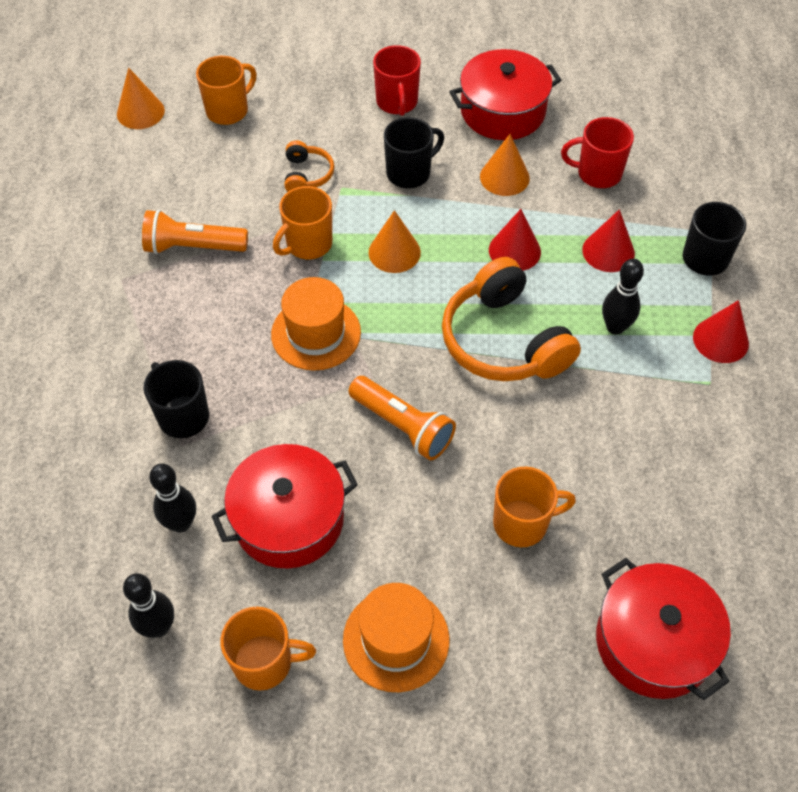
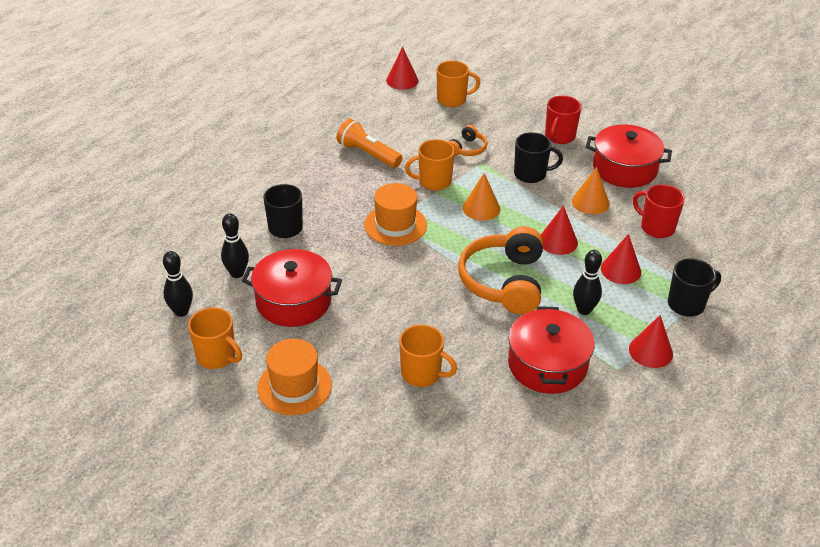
camera: 35 degrees right, 15 degrees down
(140, 112) = (402, 80): orange cone -> red cone
(403, 426) = (400, 292): orange flashlight -> none
(654, 642) = (442, 474): red pot -> red pot (547, 365)

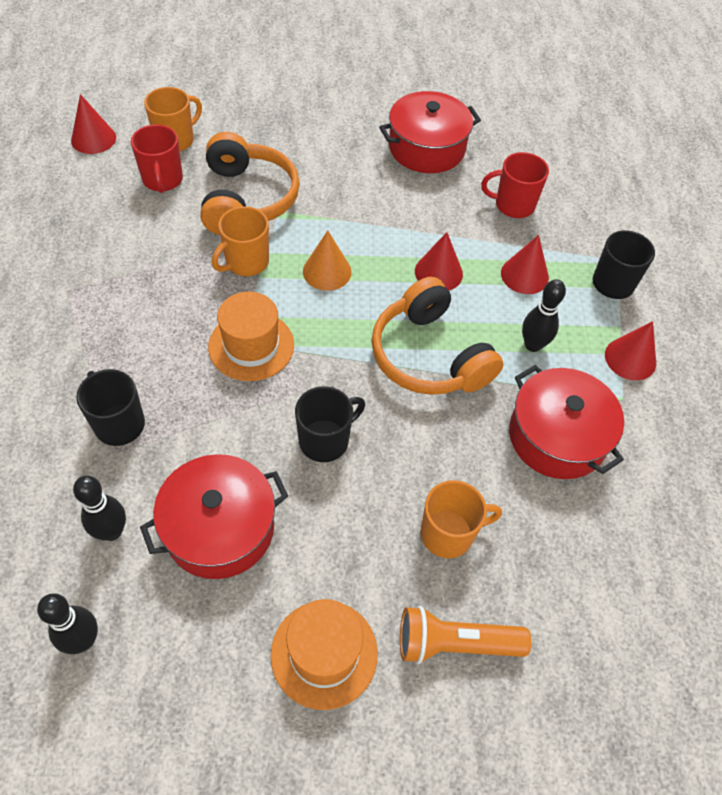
camera: 40 degrees left, 15 degrees up
(217, 356) = (190, 678): orange mug -> none
(368, 154) = (136, 262): orange flashlight -> orange flashlight (454, 643)
(467, 149) = (247, 199): orange headphones -> orange headphones, size x2.06
(531, 174) = (342, 200): black mug -> black mug (325, 440)
(559, 137) = (331, 137): red mug -> red mug (162, 180)
(590, 202) = (429, 206): orange cone -> none

